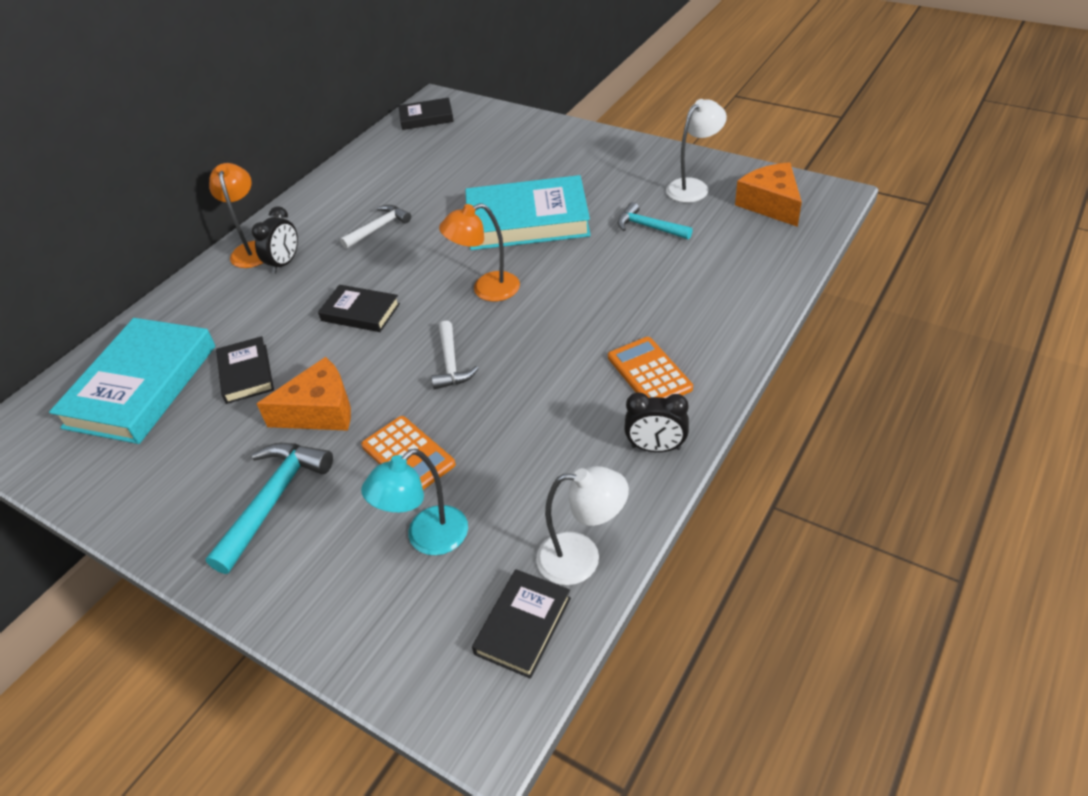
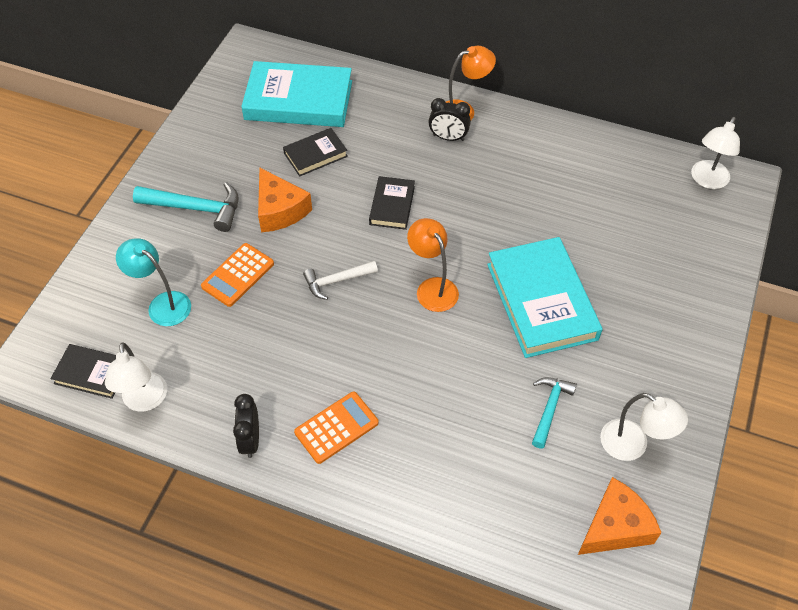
camera: 75 degrees right, 10 degrees up
(378, 228) = (508, 188): white hammer -> none
(426, 117) = (707, 180): black book -> white lamp

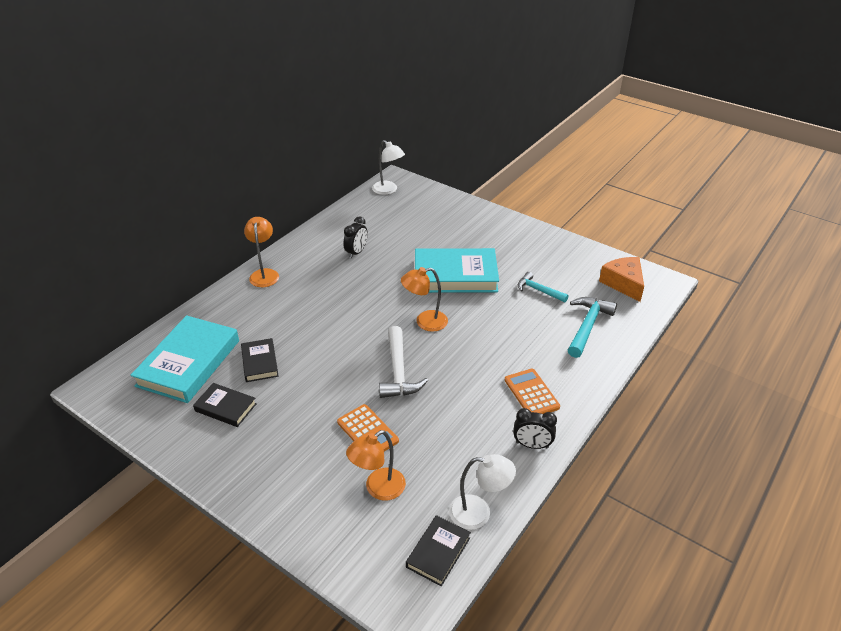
camera: 75 degrees left, 15 degrees down
(162, 304) = (378, 489): turquoise lamp -> orange lamp
(195, 208) = (277, 452): turquoise hammer -> turquoise hammer (587, 326)
(280, 210) = (309, 394): orange cheese -> none
(336, 281) = (398, 371): white hammer -> white hammer, size x1.54
(392, 205) = (338, 328): black book -> black book (225, 407)
(448, 138) = (287, 287): black clock -> black clock (356, 252)
(633, 446) = (571, 264): white lamp -> none

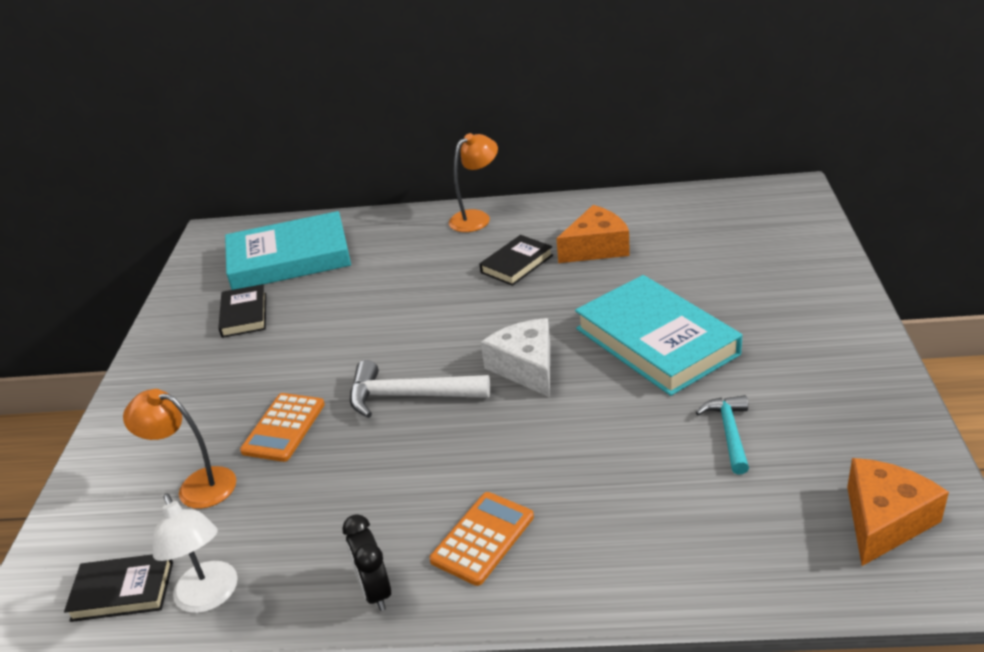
camera: 60 degrees right, 5 degrees down
(260, 362) = (330, 296): black book -> black book (516, 264)
(356, 252) = (596, 248): black clock -> orange cheese
(388, 190) = (759, 199): white lamp -> none
(398, 371) = (409, 396): white hammer -> white hammer turned 45 degrees clockwise
(425, 322) = (526, 367): orange lamp -> white cheese
(587, 326) = (709, 528): turquoise hammer -> none

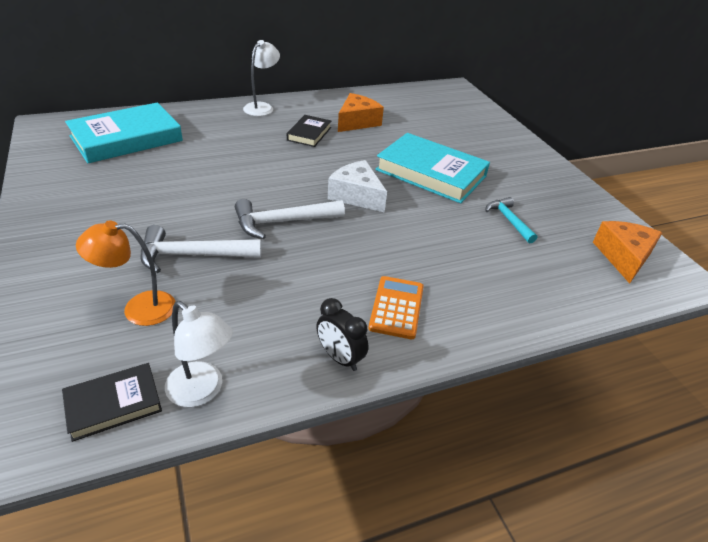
camera: 30 degrees left, 5 degrees up
(244, 315) = (109, 179): black book -> none
(283, 428) = (193, 255): orange calculator -> white hammer
(476, 218) = (262, 107): orange lamp -> white lamp

